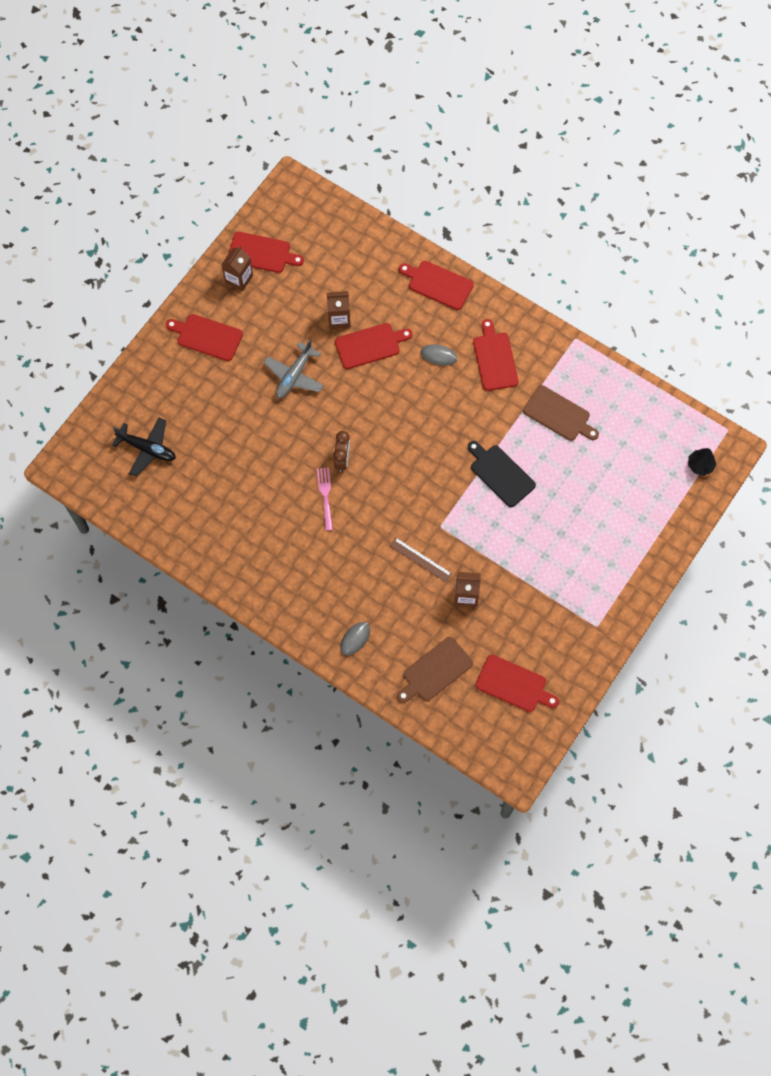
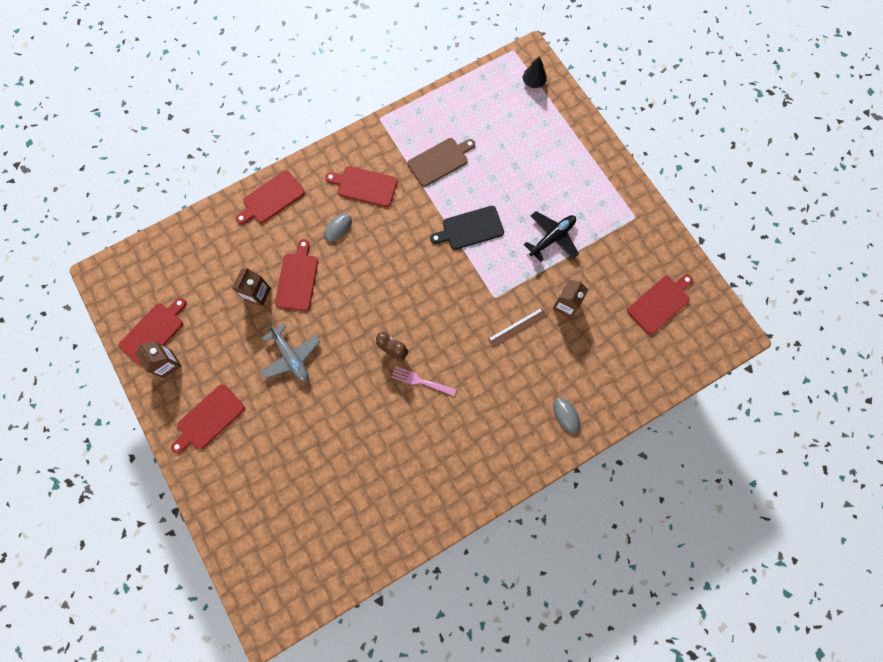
camera: 65 degrees left, 5 degrees up
(147, 449) = (292, 526): black plane -> black plane (552, 238)
(435, 671) = (623, 360): brown cutting board -> none

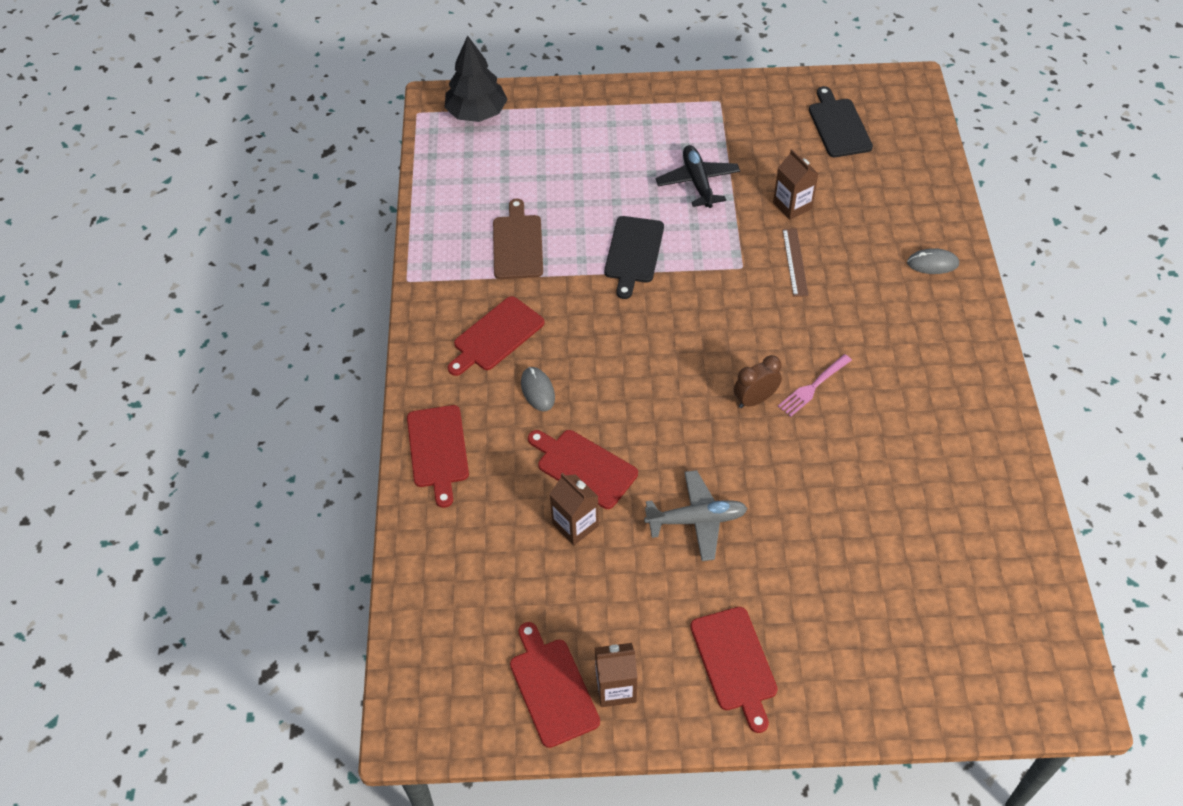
camera: 60 degrees left, 20 degrees down
(533, 82) = (477, 113): black tree -> black tree, size x1.83
(660, 303) = (838, 125): red cutting board -> black cutting board

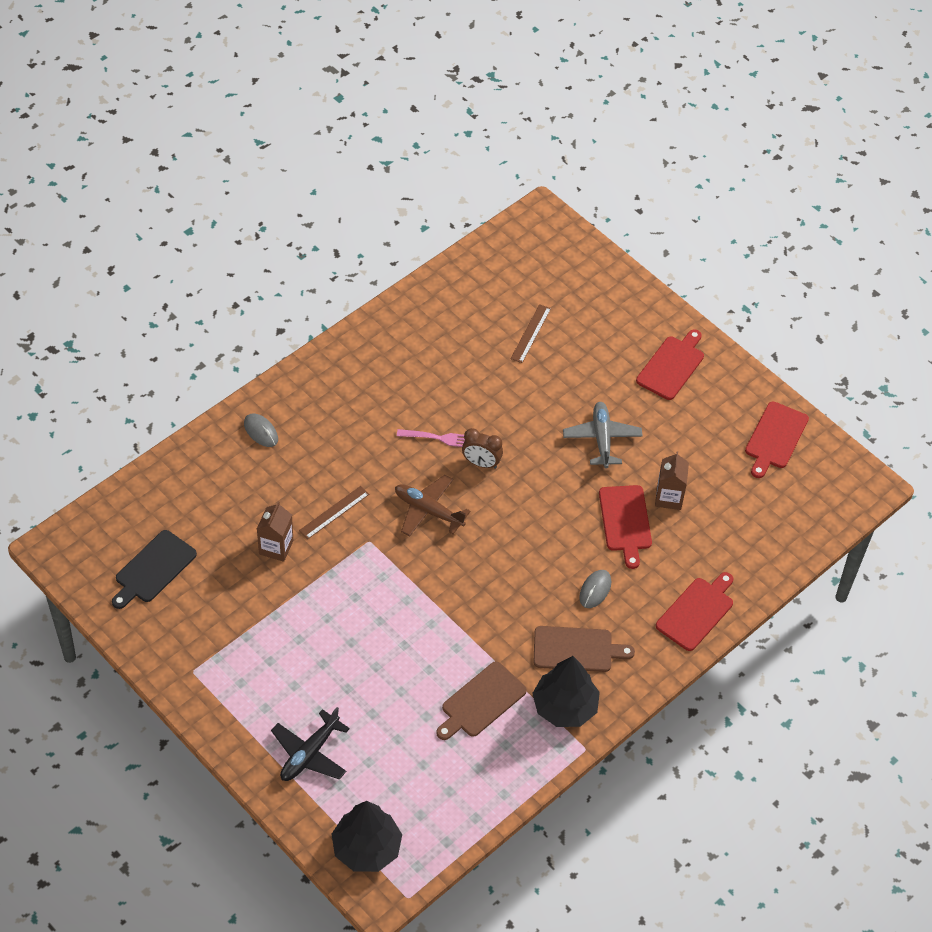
camera: 135 degrees left, 0 degrees up
(456, 292) = (564, 707): none -> black tree
(496, 336) = (576, 649): red cutting board -> brown cutting board
(616, 688) = (743, 409): brown carton -> none
(633, 253) = (418, 618): black cutting board -> none
(696, 520) = (601, 439): grey plane -> grey plane turned 45 degrees clockwise
(697, 182) = (305, 625): black plane -> black plane (309, 754)
(737, 326) = (428, 511): none -> brown plane
(890, 557) = (530, 333): none -> brown ruler

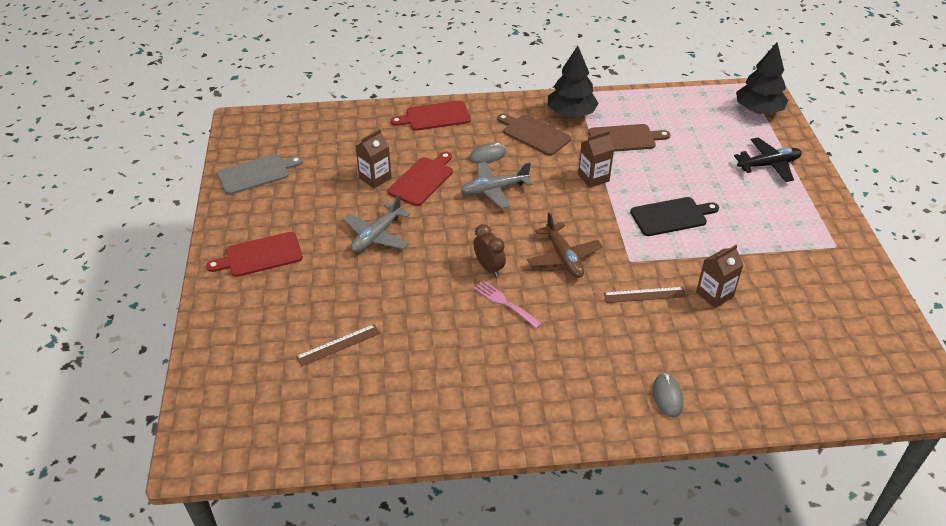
camera: 140 degrees left, 10 degrees down
(153, 569) = (839, 332): black cutting board -> black cutting board (671, 216)
(472, 623) = (593, 178): none -> brown carton
(550, 550) = (494, 190): none -> grey plane
(775, 438) = (256, 174): red cutting board -> grey cutting board

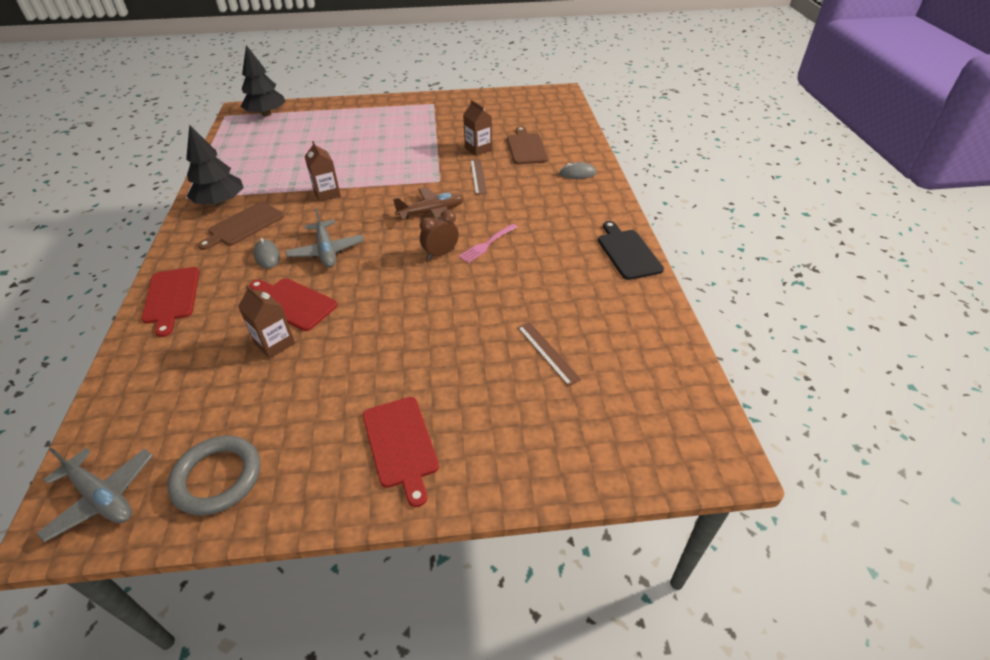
camera: 90 degrees left, 0 degrees up
(256, 174) = (217, 478): grey cutting board -> grey ring
(377, 236) = (381, 334): grey plane -> grey plane (102, 497)
(624, 138) = (276, 175): brown cutting board -> brown cutting board (526, 148)
(671, 216) = (389, 160): black cutting board -> black cutting board (628, 252)
(768, 165) = (338, 117): black plane -> none

